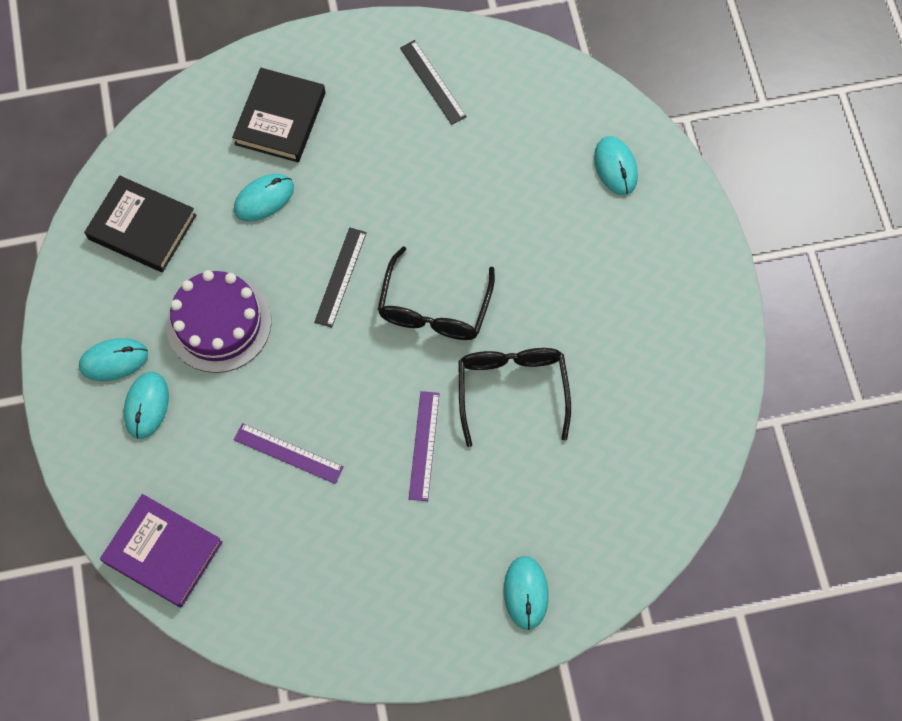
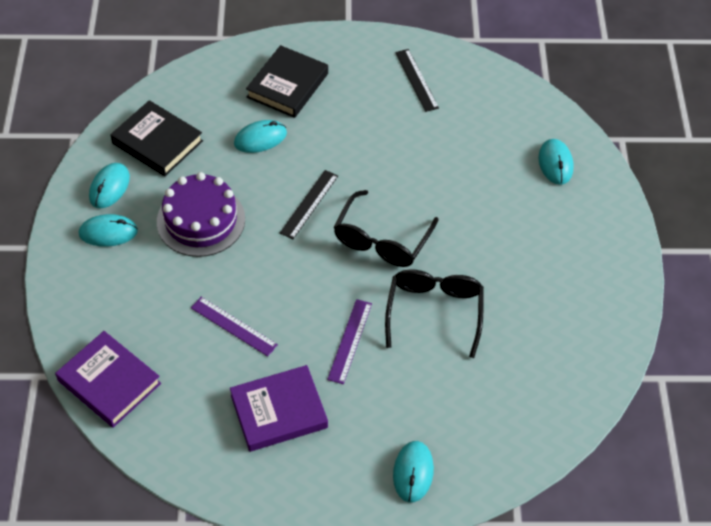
camera: 10 degrees right, 15 degrees down
(146, 406) = (125, 270): turquoise mouse -> turquoise mouse (109, 187)
(363, 549) = (279, 411): none -> purple book

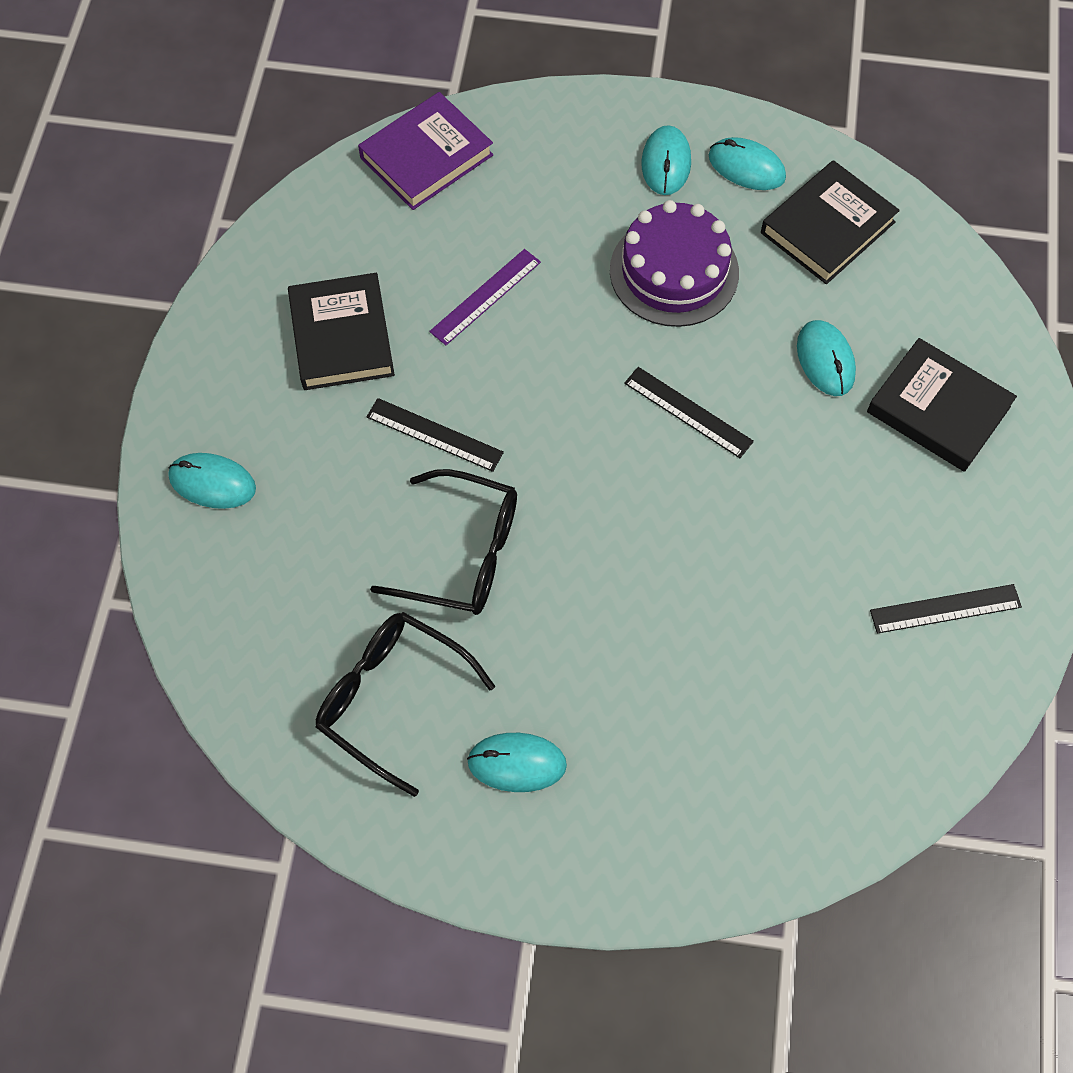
camera: 100 degrees right, 10 degrees up
(279, 411) = (341, 336): purple book -> black book
(349, 341) = (434, 434): purple ruler -> black ruler
(382, 239) = (607, 502): black glasses -> black glasses (392, 699)
(555, 163) = (736, 804): turquoise mouse -> turquoise mouse (517, 763)

